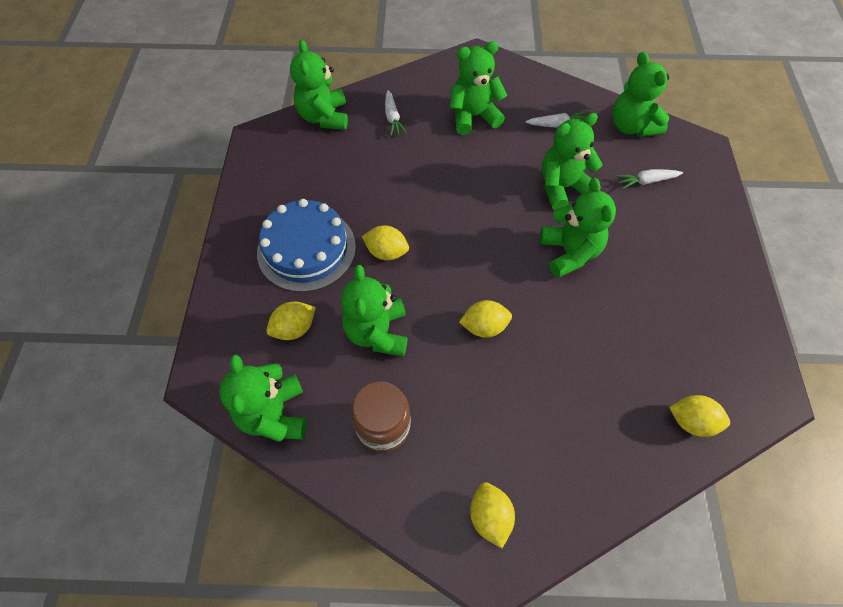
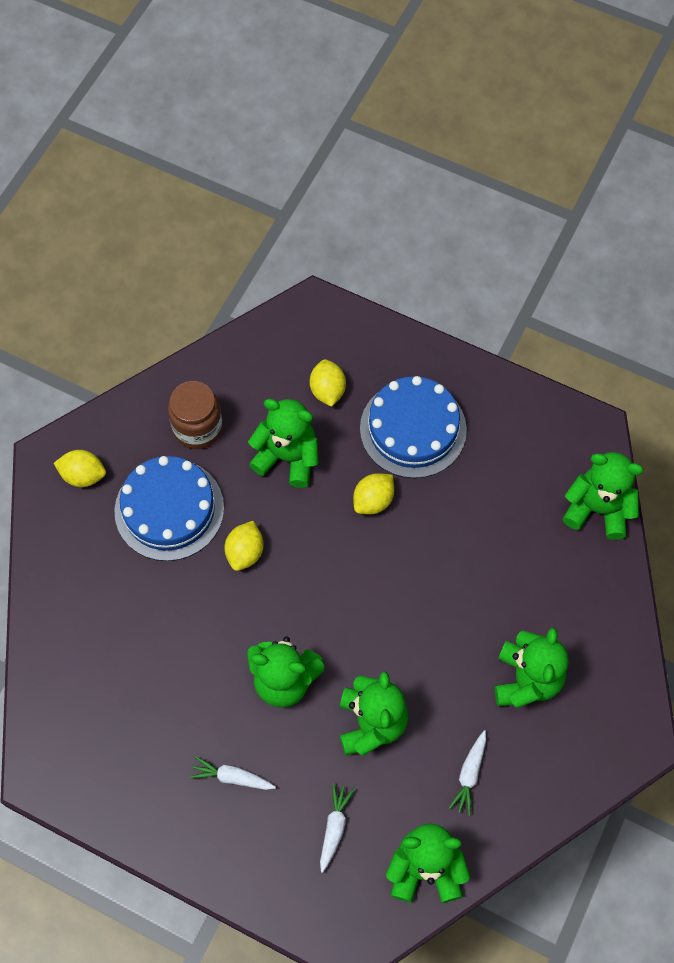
camera: 115 degrees right, 5 degrees up
(274, 414) = (253, 351): green teddy bear -> none
(392, 118) = (564, 584): white carrot -> white carrot (232, 777)
(480, 410) = (169, 509): none -> blue cake
(691, 421) = (61, 682): yellow lemon -> none

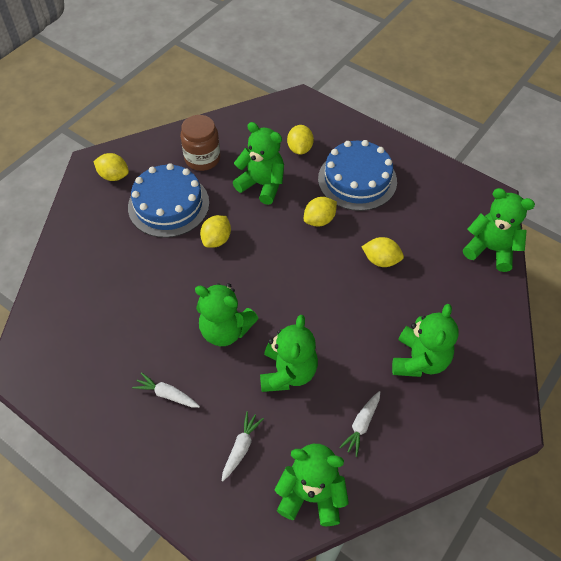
camera: 10 degrees right, 10 degrees down
(461, 548) = (381, 260): none -> yellow lemon

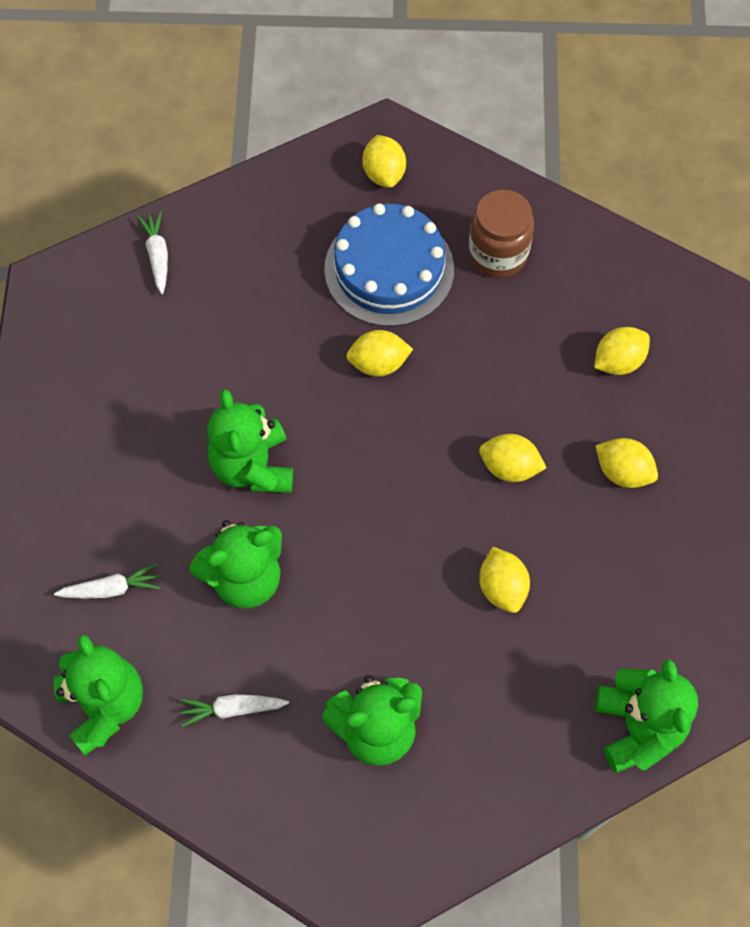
camera: 55 degrees right, 10 degrees up
(167, 394) = (122, 462): white carrot -> white carrot (157, 255)
(262, 185) = (513, 356): green teddy bear -> none
(357, 180) = (623, 472): blue cake -> yellow lemon

